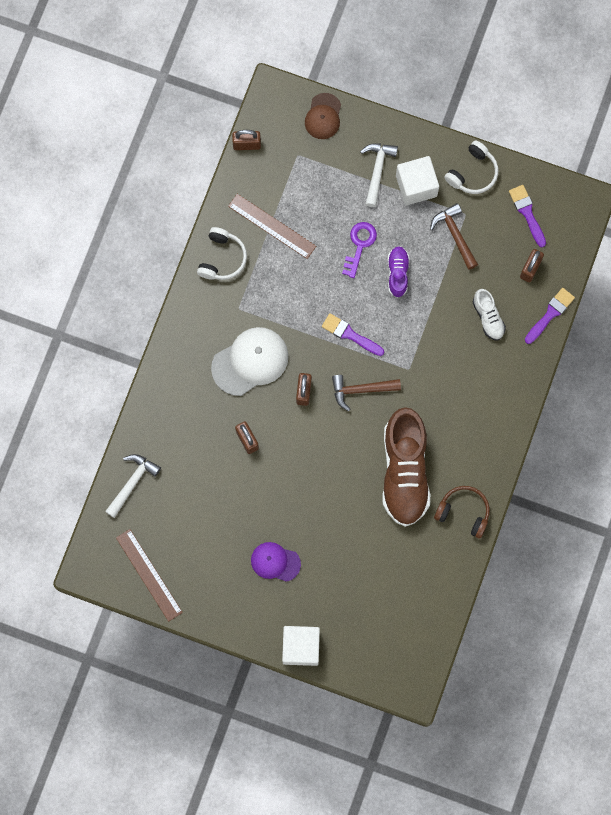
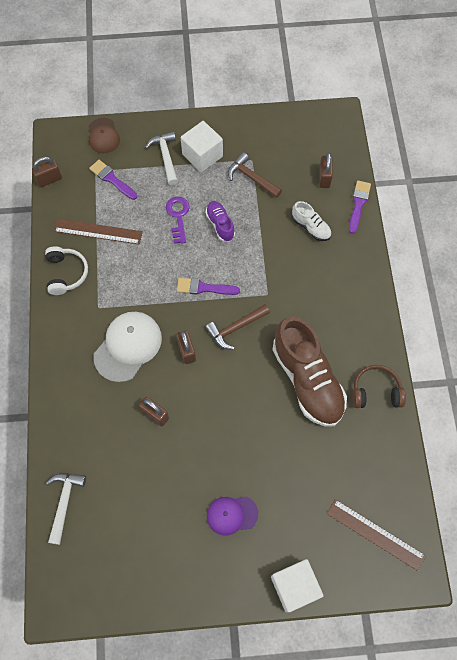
camera: 25 degrees left, 10 degrees down
(149, 575) = (117, 585): brown ruler -> brown ruler (375, 534)
(472, 173) = (242, 129): white headphones -> none
(527, 213) = (299, 140): purple brush -> purple brush (112, 179)

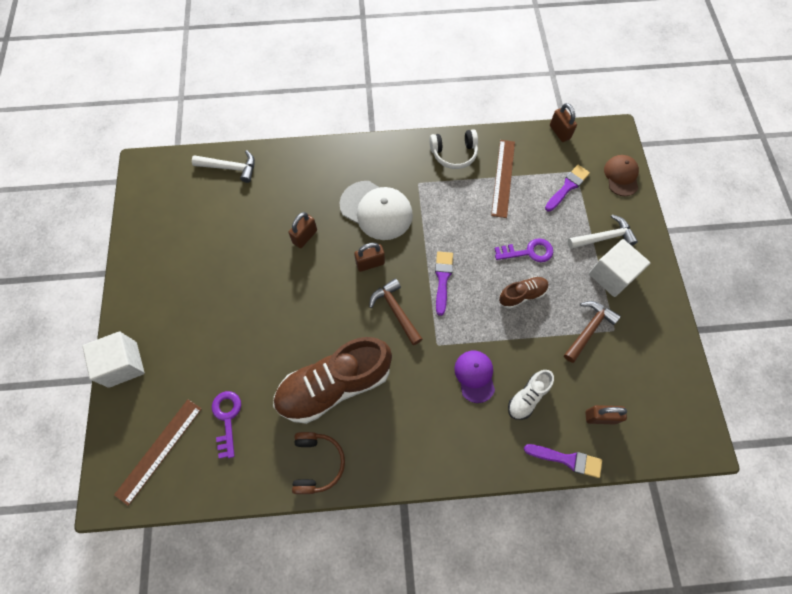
camera: 90 degrees right, 0 degrees up
(103, 136) = (621, 176): brown cap -> brown cap turned 105 degrees clockwise
(220, 224) = (522, 295): purple shoe -> brown shoe
(232, 515) = (200, 306): purple cap -> purple cap (475, 376)
(342, 474) = (227, 418): none -> purple key

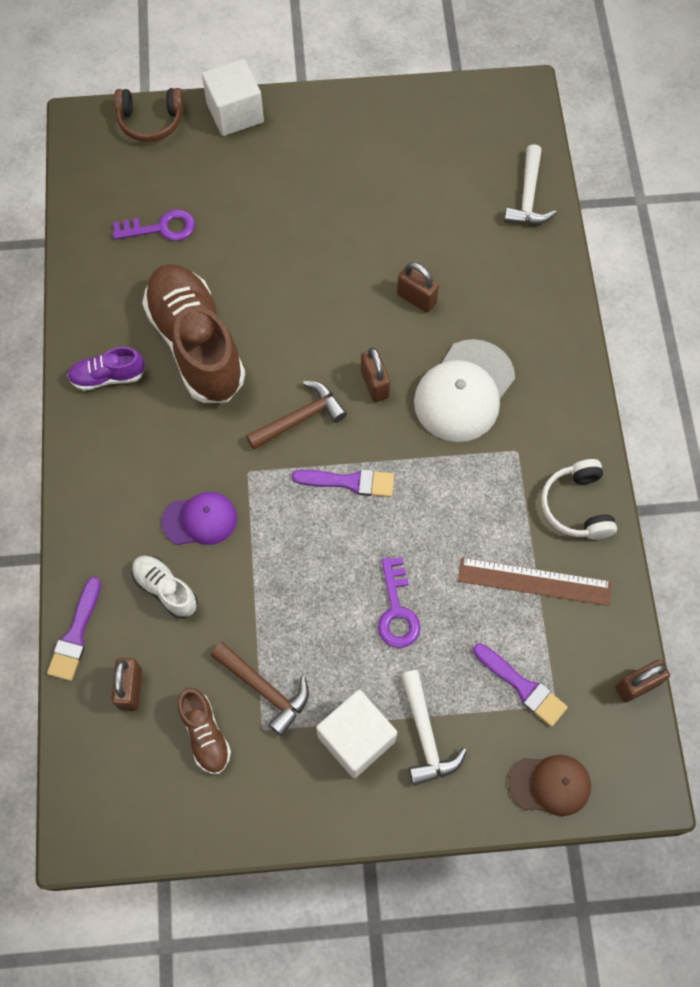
camera: 90 degrees right, 0 degrees up
(159, 450) = (128, 163): brown ruler -> none
(317, 463) = (98, 329): brown headphones -> brown headphones (151, 121)
(360, 452) = (108, 377): none -> purple shoe
(522, 295) = (323, 594): brown shoe -> brown shoe (205, 734)

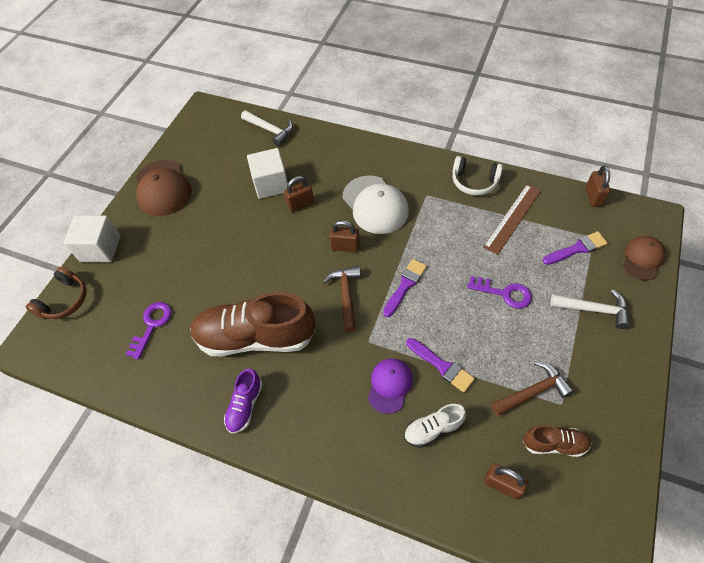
camera: 60 degrees left, 10 degrees down
(76, 634) = (443, 510): purple brush -> purple brush (442, 366)
(356, 739) = (585, 349): white cube -> white cube (271, 184)
(358, 125) = (163, 188): none -> brown cap

